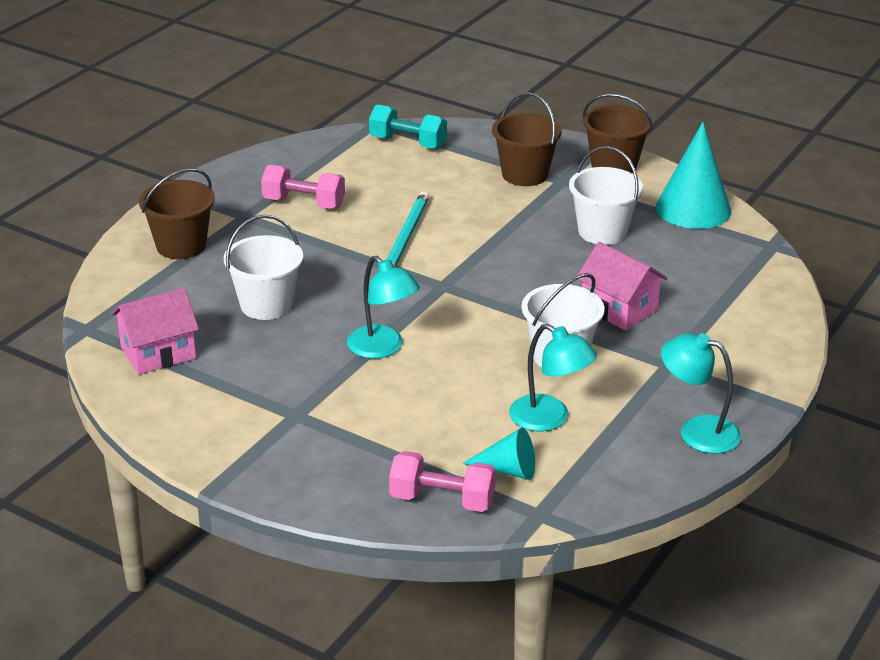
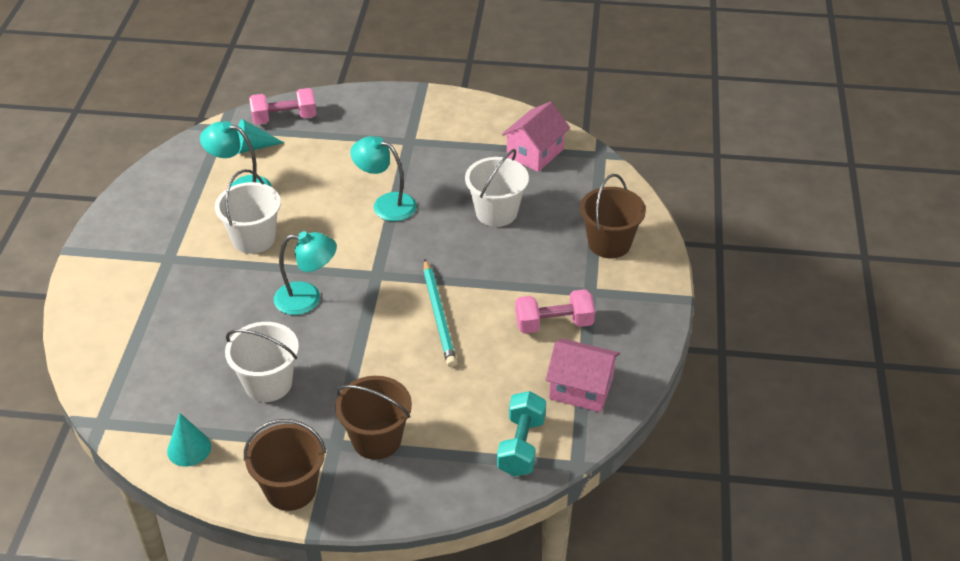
camera: 155 degrees right, 10 degrees up
(408, 143) = (521, 445): turquoise dumbbell -> turquoise dumbbell turned 75 degrees counterclockwise
(619, 308) = (223, 298): pink house -> pink house (581, 389)
(693, 209) = (189, 448): turquoise cone -> turquoise cone, size x0.55
(697, 431) = (135, 210): turquoise lamp -> turquoise lamp (307, 299)

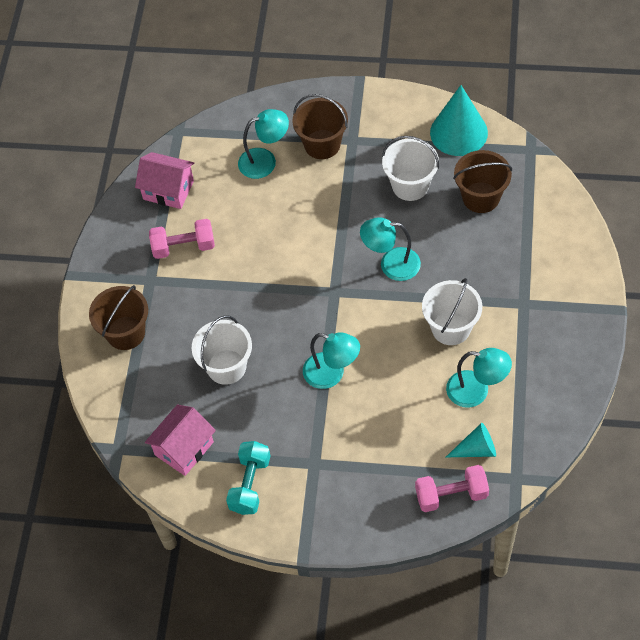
camera: 175 degrees left, 15 degrees up
(189, 448) = (458, 132): turquoise cone -> turquoise cone, size x1.80
(291, 489) = (379, 107): brown bucket -> brown bucket (481, 197)
(439, 315) = (278, 251): turquoise pencil -> none
(455, 420) = (265, 161): none -> turquoise lamp
(521, 445) = (217, 144): turquoise dumbbell -> turquoise dumbbell (250, 484)

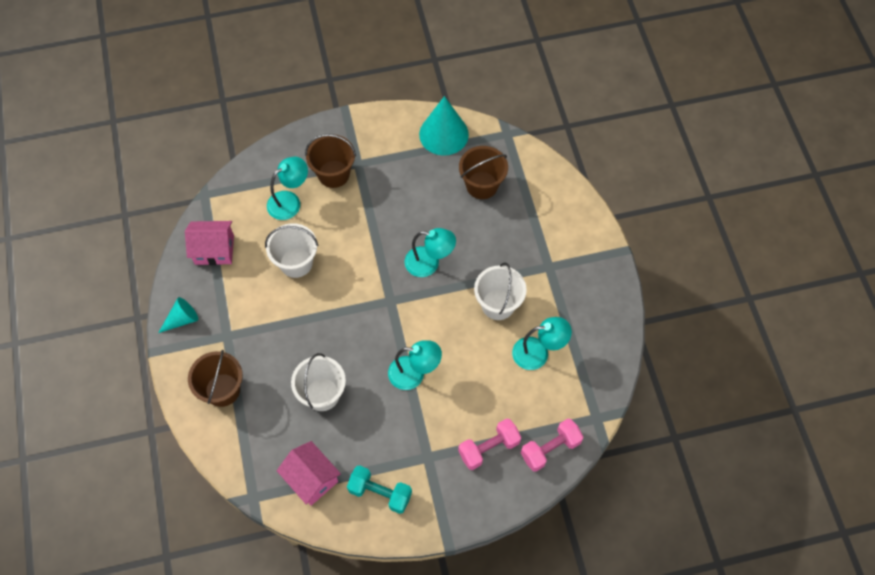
camera: 25 degrees left, 5 degrees up
(183, 247) = (246, 297): pink dumbbell -> pink dumbbell (489, 448)
(184, 448) = (311, 479): pink house -> pink house turned 60 degrees counterclockwise
(250, 484) = (380, 493): turquoise dumbbell -> turquoise dumbbell turned 60 degrees counterclockwise
(391, 264) = (429, 263): turquoise lamp -> turquoise lamp turned 150 degrees counterclockwise
(410, 185) = (420, 190): white bucket -> white bucket (296, 262)
(476, 449) = (556, 403): turquoise cone -> turquoise cone (182, 319)

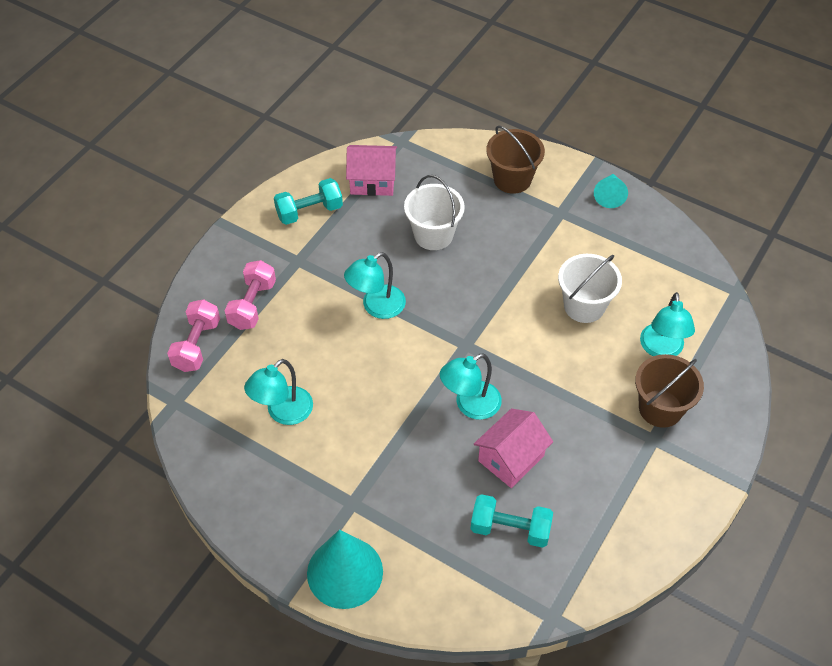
camera: 135 degrees right, 10 degrees down
(214, 250) = (662, 259): pink house -> pink house (511, 458)
(443, 134) = (615, 551): turquoise cone -> turquoise cone (345, 572)
(482, 185) = (510, 529): brown bucket -> turquoise dumbbell
(498, 304) = (365, 423): white bucket -> none

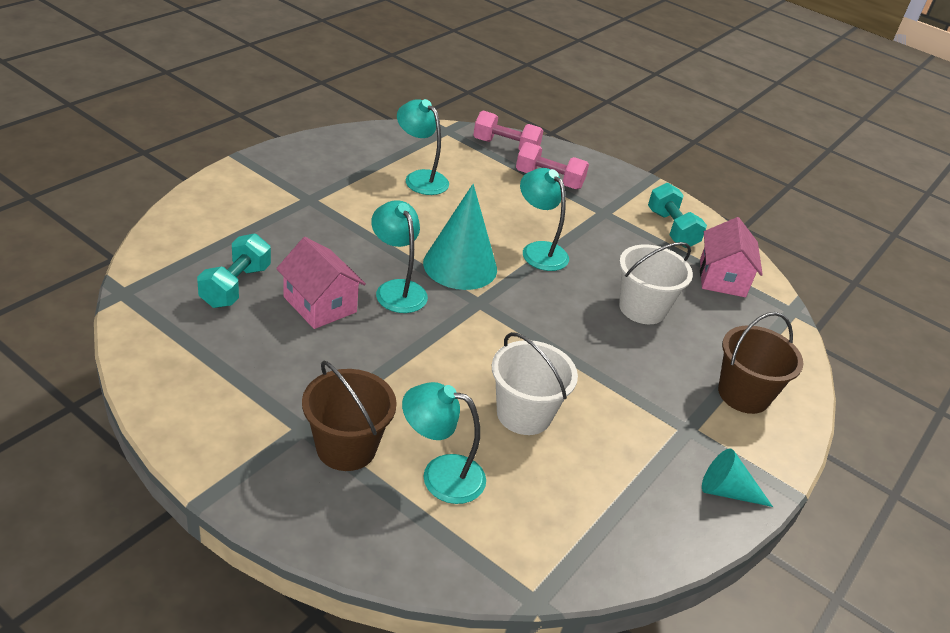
camera: 90 degrees right, 15 degrees down
(345, 572) = (240, 184): turquoise cone -> turquoise cone (460, 266)

